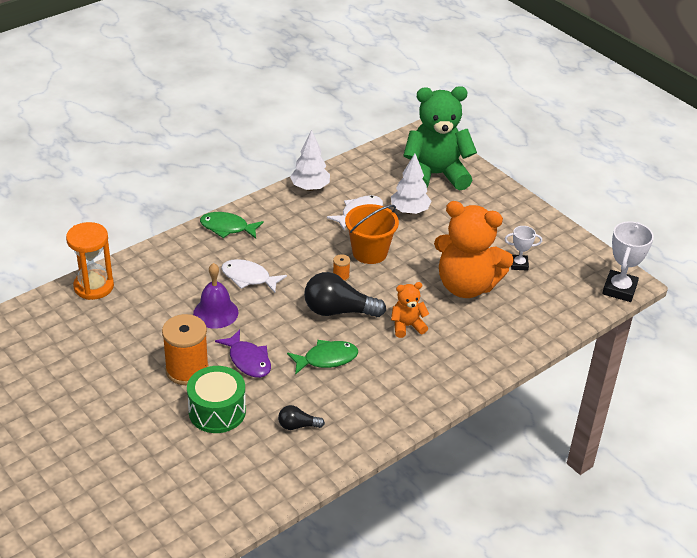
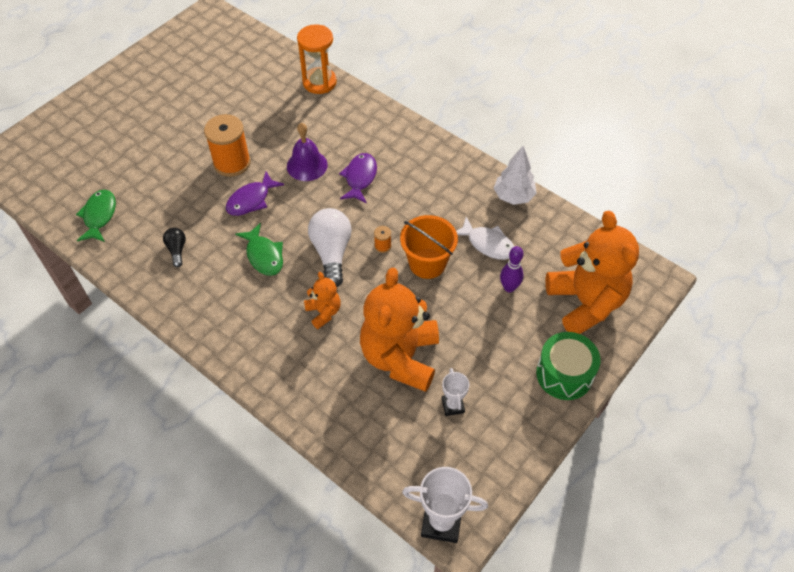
camera: 80 degrees right, 15 degrees up
(217, 411) = (187, 192): green drum -> green drum (564, 374)
(227, 228) = (426, 148): green fish -> green fish (99, 216)
(249, 278) = (360, 178): white fish -> purple fish
(338, 311) = (332, 253): black light bulb -> white light bulb
(409, 211) = (509, 287): white tree -> purple bowling pin
(435, 175) = (585, 302): green teddy bear -> orange teddy bear

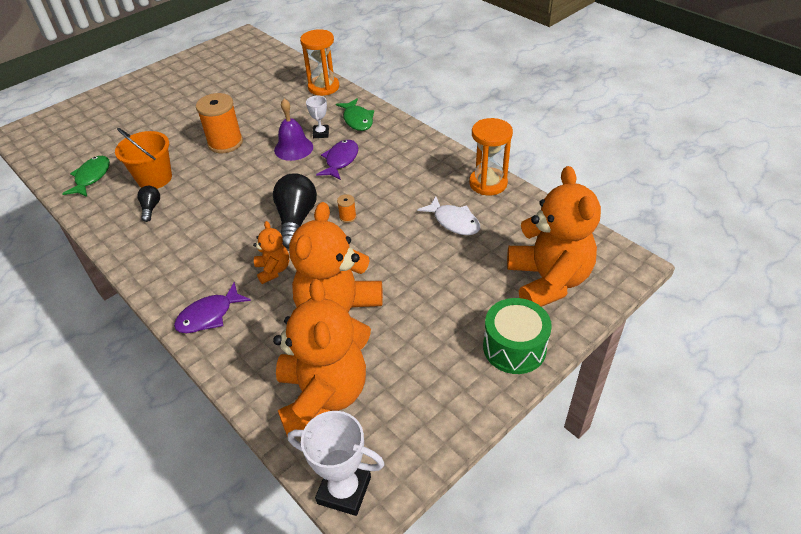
camera: 10 degrees right, 10 degrees down
(251, 200) = (233, 172): purple fish -> purple fish (209, 315)
(264, 255) = (230, 218): green fish -> green fish (357, 120)
(332, 253) = (296, 220): white light bulb -> black light bulb
(403, 439) = (322, 396): none -> orange teddy bear
(427, 263) = (388, 234): orange bucket -> orange bucket (154, 178)
(452, 405) = (385, 368): white trophy -> white trophy (321, 133)
(509, 287) = (468, 261): purple bowling pin -> none
(513, 196) = (488, 183): white tree -> orange hourglass

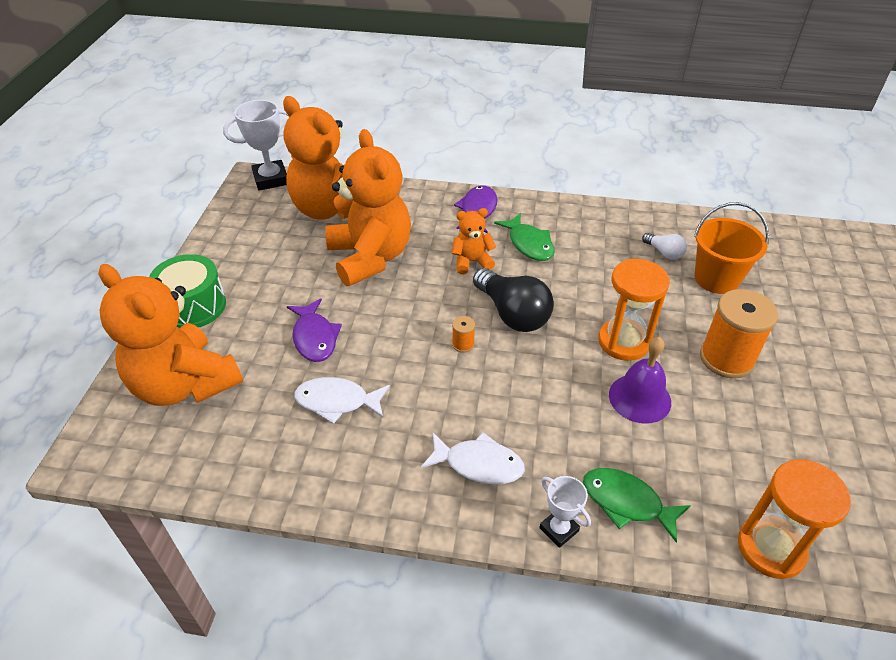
camera: 140 degrees right, 0 degrees up
(91, 177) = (773, 248): green fish -> green fish (529, 244)
(151, 208) = (664, 253): black light bulb -> white light bulb
(273, 270) = (472, 262): orange teddy bear -> orange teddy bear turned 135 degrees clockwise
(321, 133) = (641, 443): white trophy -> white trophy (559, 529)
(340, 160) = (559, 413): purple fish -> purple fish (314, 337)
(406, 159) = (478, 464): none -> white fish
(488, 183) = (332, 486): orange hourglass -> orange hourglass (623, 342)

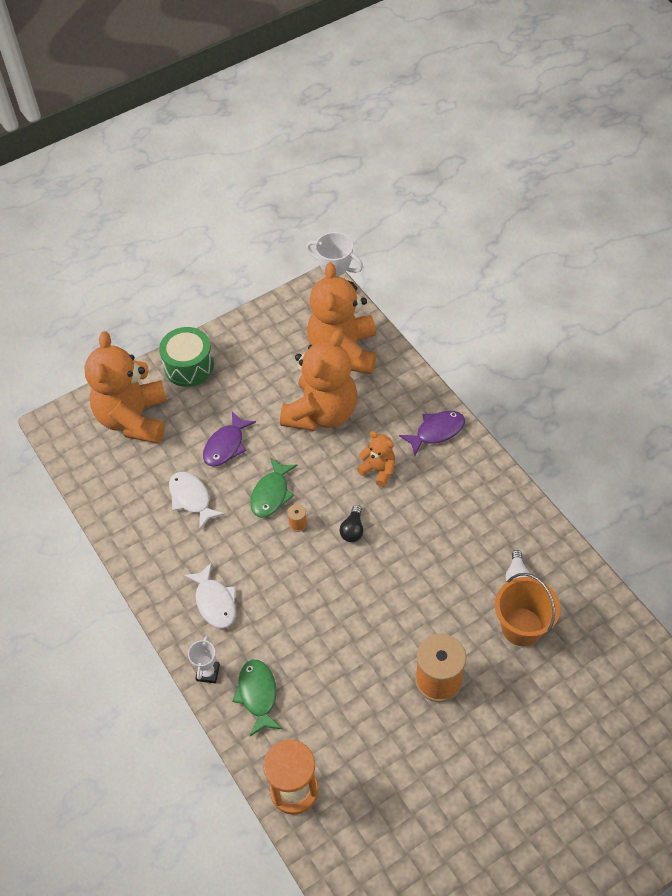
camera: 50 degrees right, 10 degrees up
(512, 314) = (352, 530): black light bulb -> black light bulb, size x0.51
(529, 244) = (433, 488): green fish -> green fish (271, 494)
(623, 342) = (392, 610): orange hourglass -> none
(639, 398) = (348, 651): purple bell -> none

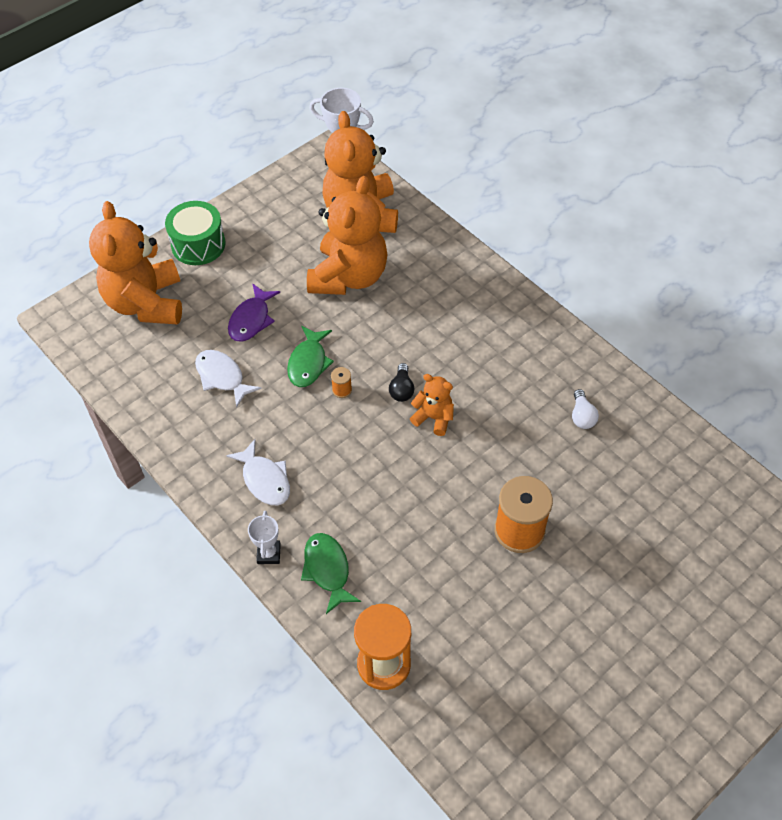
camera: 10 degrees left, 0 degrees up
(378, 470) = (418, 327): orange teddy bear -> orange teddy bear (433, 418)
(436, 432) = (473, 283): purple fish -> none
(522, 627) = (597, 466): orange bucket -> none

